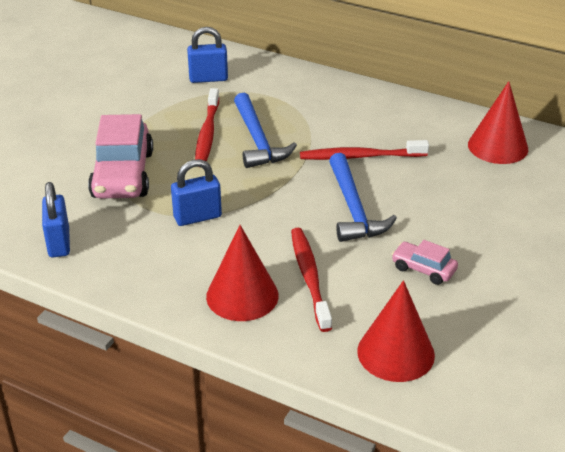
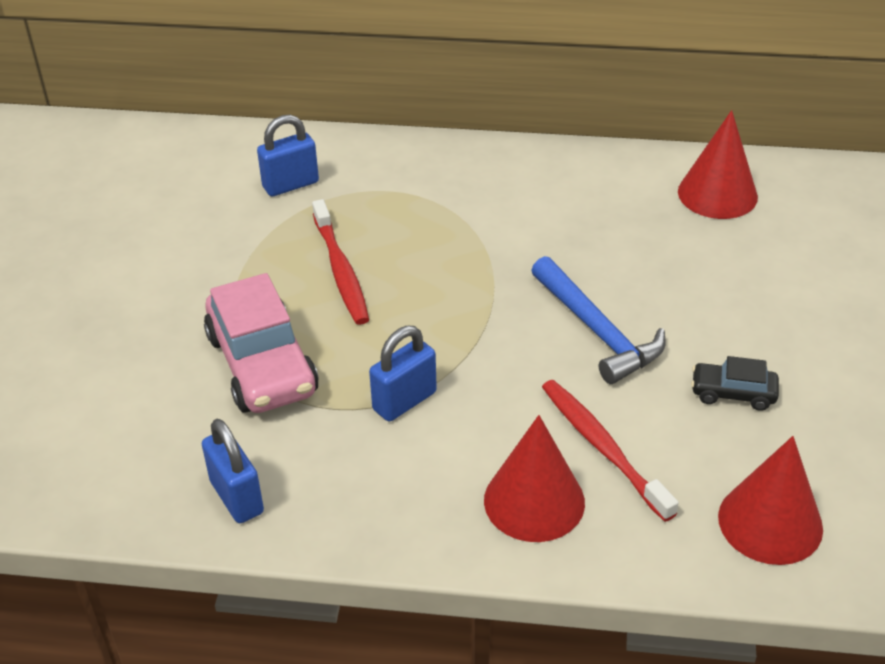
camera: 20 degrees left, 5 degrees up
(258, 140) = (414, 262): blue hammer -> none
(360, 156) = (560, 252): red toothbrush -> none
(423, 269) = (733, 393): pink car -> black car

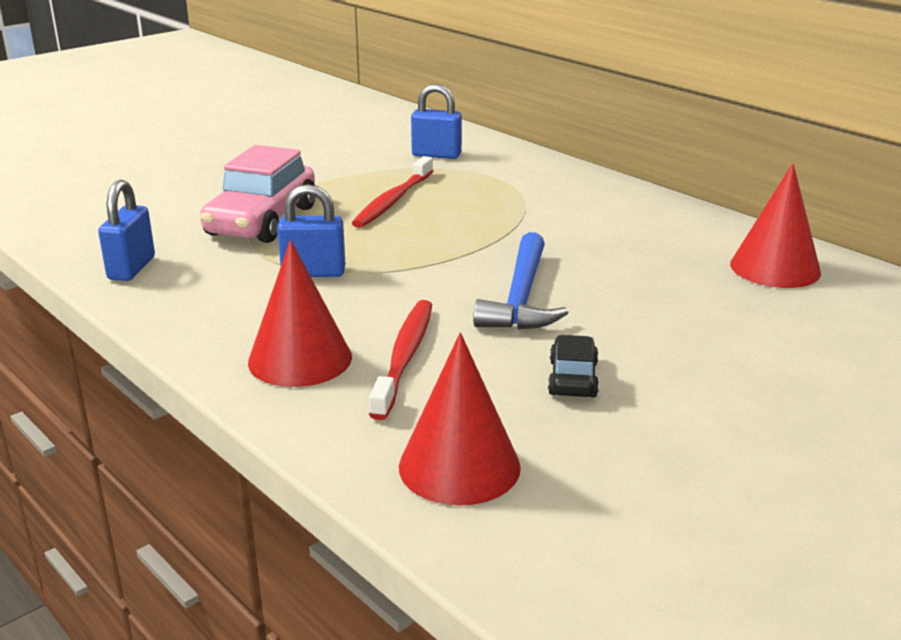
camera: 40 degrees right, 15 degrees down
(733, 393) = (572, 378): black car -> black car turned 45 degrees clockwise

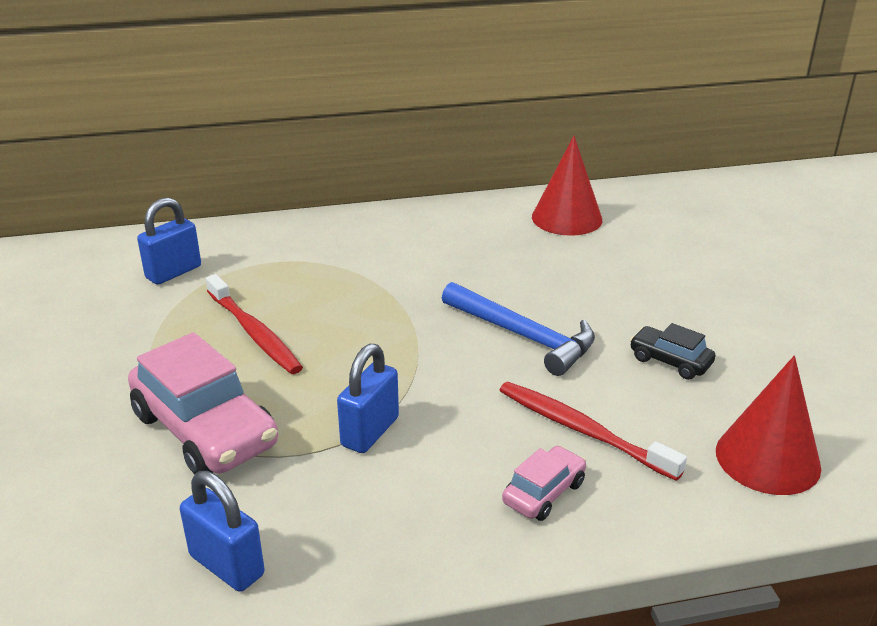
camera: 60 degrees left, 5 degrees up
(300, 359) = (543, 492): red cone -> pink car

